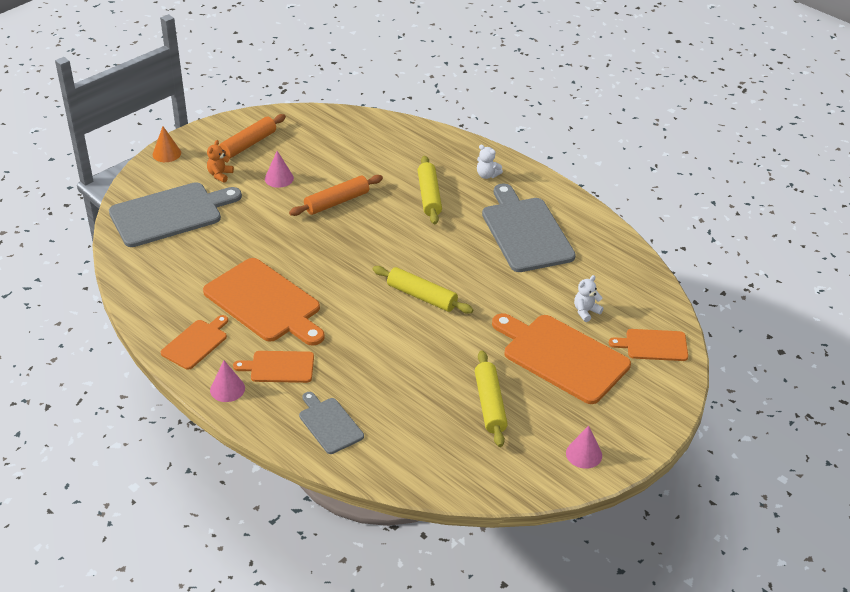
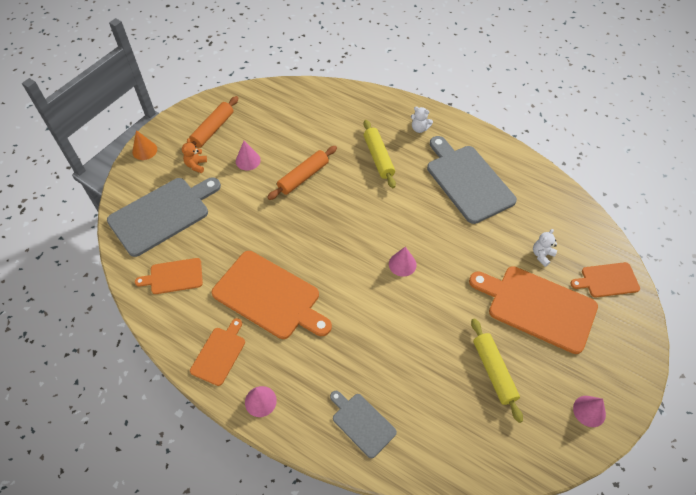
camera: 10 degrees left, 15 degrees up
(279, 367) = (300, 366): orange cutting board -> orange cutting board (174, 276)
(422, 296) = (402, 264): yellow rolling pin -> pink cone

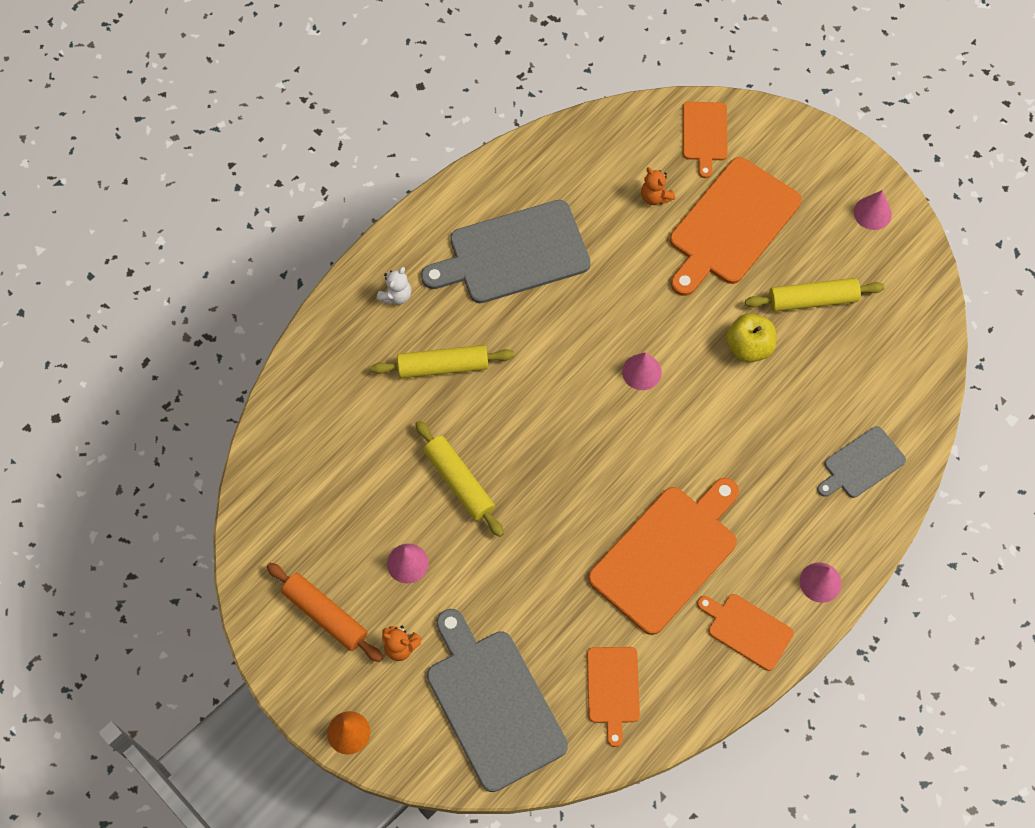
camera: 80 degrees left, 10 degrees up
(303, 177) = (459, 482): orange rolling pin -> yellow rolling pin
(440, 330) = (748, 347): none -> yellow apple
(542, 255) = (655, 197): white teddy bear -> orange teddy bear

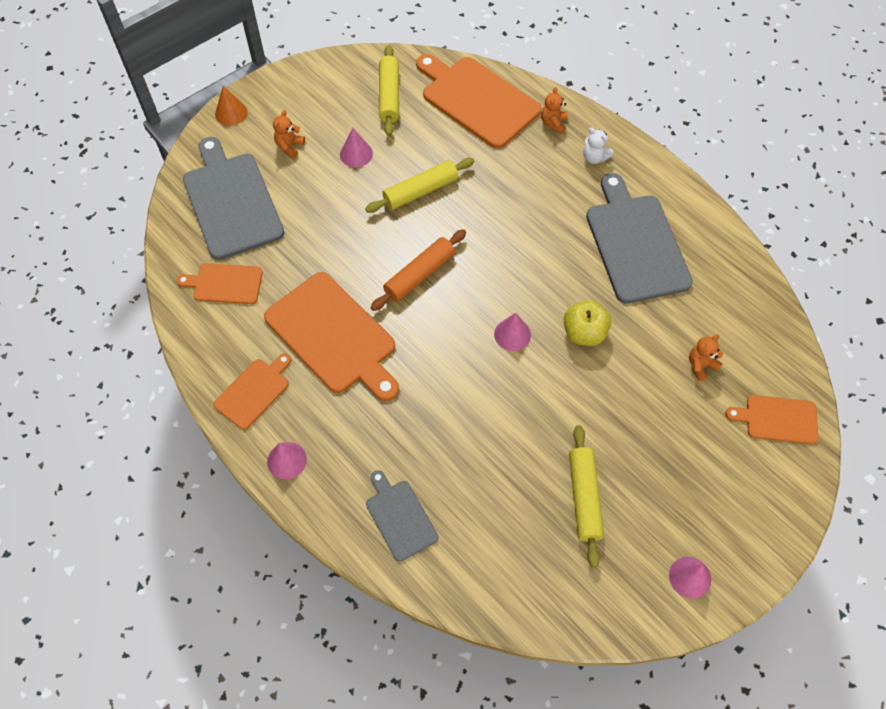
camera: 95 degrees right, 5 degrees down
(325, 615) = (323, 102): orange rolling pin -> orange rolling pin (419, 275)
(346, 340) = (553, 123): none -> orange teddy bear
(443, 366) = (526, 186): yellow rolling pin -> yellow rolling pin (389, 96)
(493, 704) = (231, 202): grey cutting board -> grey cutting board turned 90 degrees counterclockwise
(731, 225) = (670, 431): orange cutting board -> orange cutting board (477, 100)
(748, 347) = (533, 430): yellow apple -> yellow apple (584, 333)

